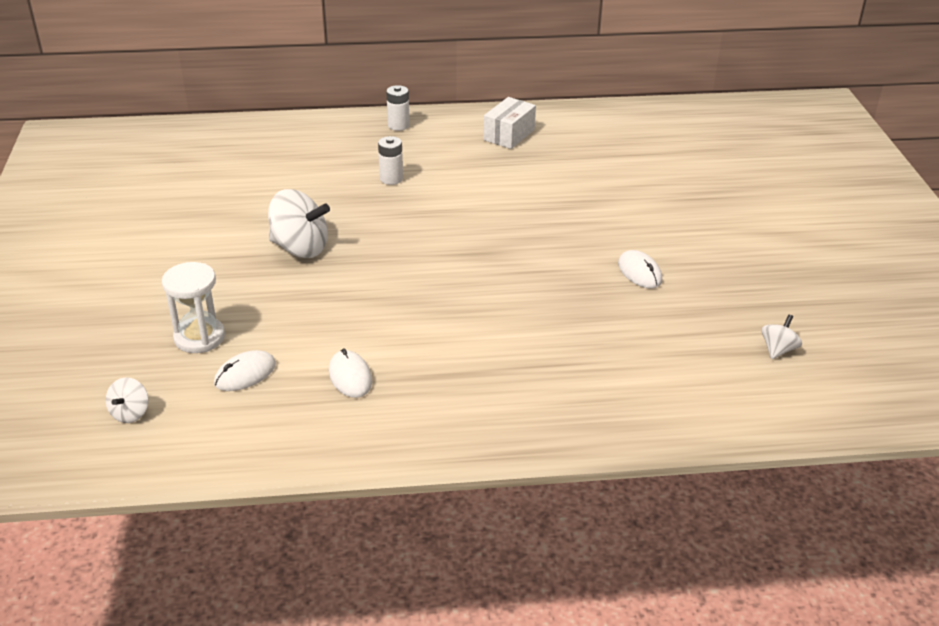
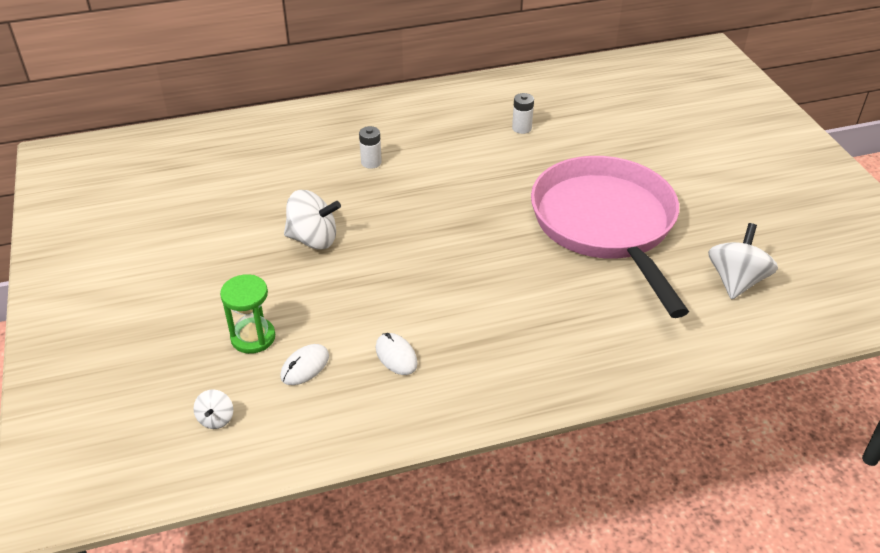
camera: 10 degrees left, 5 degrees up
(199, 337) = (253, 337): white hourglass -> green hourglass
(398, 125) = (361, 110): white battery -> white battery (521, 128)
(509, 135) = (459, 108): white box -> none
(639, 272) = (606, 225): white mouse -> pink pan
(778, 350) = (736, 281): white spinning top -> white spinning top, size x1.95

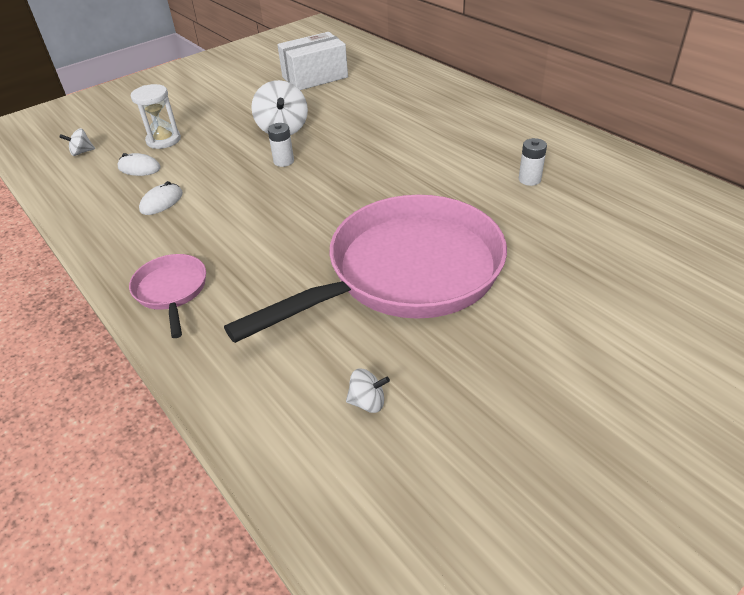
camera: 70 degrees right, 0 degrees up
(210, 190) = (315, 77): none -> white box
(253, 337) = (163, 140): green hourglass -> white hourglass
(371, 162) = (400, 123): white battery -> white battery (283, 161)
(559, 367) = (172, 291): none -> pink pan
(736, 281) = (367, 402): white spinning top -> white spinning top, size x0.51

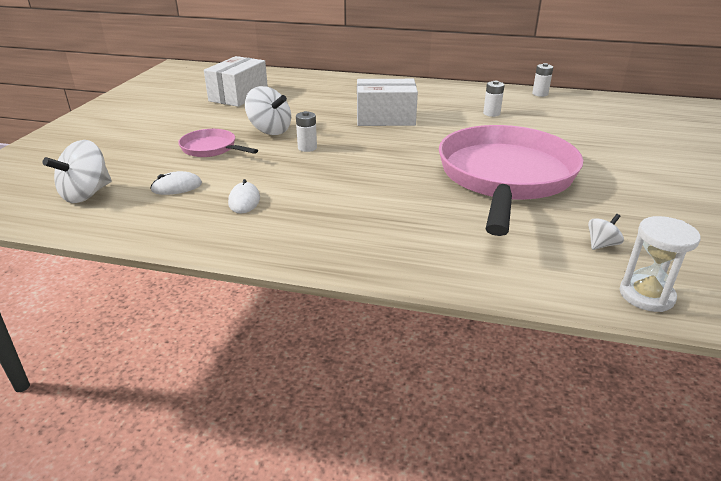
camera: 40 degrees left, 10 degrees down
(81, 152) = (86, 194): white spinning top -> white spinning top, size x1.95
(163, 140) = (166, 164): white hourglass -> white hourglass (646, 295)
(172, 291) = (362, 247): pink pan -> pink pan (211, 148)
(404, 148) = (385, 118): none -> white box
(642, 169) = (540, 94): none -> white battery

